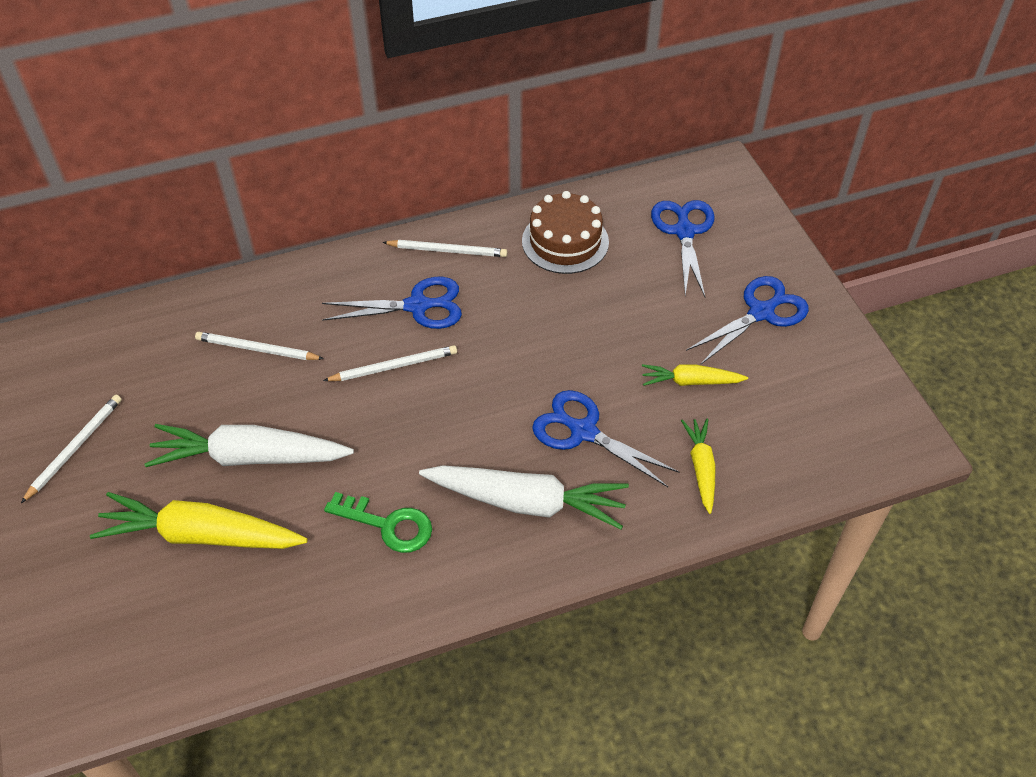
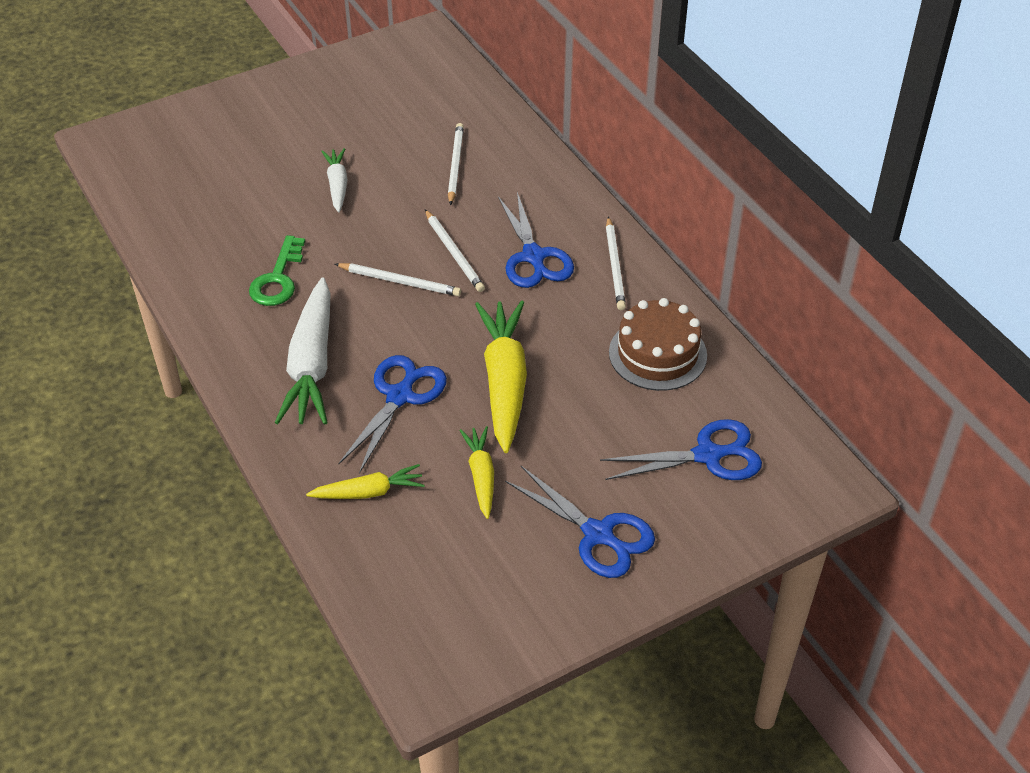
camera: 80 degrees right, 5 degrees down
(74, 448) = (332, 91): white pencil -> white pencil (399, 281)
(201, 535) = (258, 175): yellow carrot -> yellow carrot (504, 382)
(250, 457) = (337, 185): white carrot -> white carrot, size x0.54

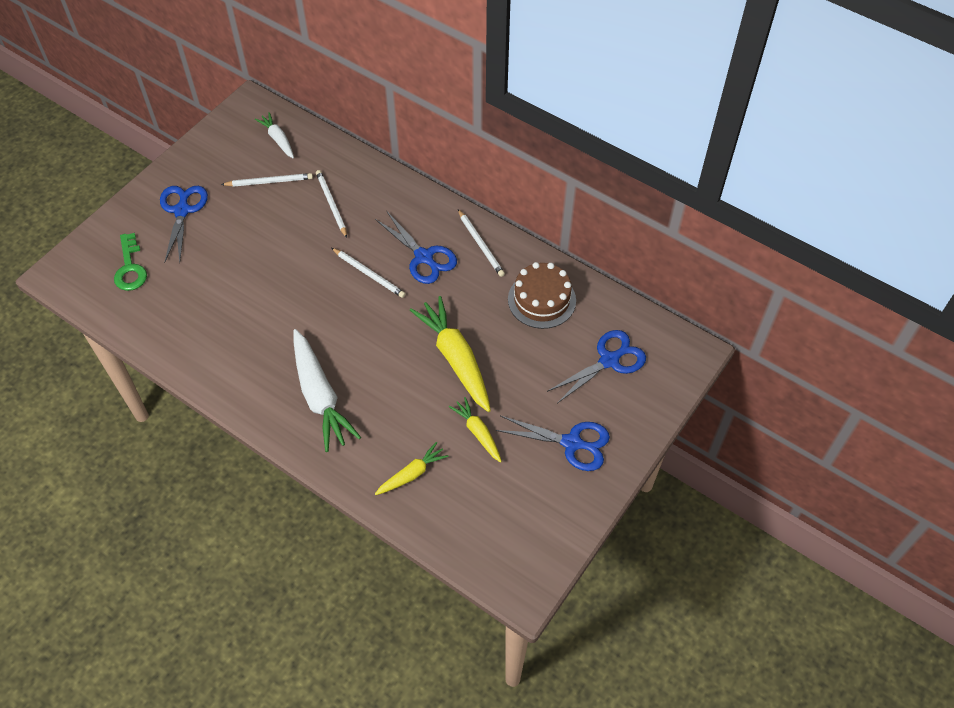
camera: 25 degrees left, 10 degrees up
(278, 279) = (258, 339): green key -> green key (130, 268)
(337, 185) = (257, 250): white carrot -> white carrot (278, 139)
(399, 281) = (344, 310): white pencil -> white pencil (269, 182)
(400, 396) = (393, 396): blue scissors -> blue scissors (182, 210)

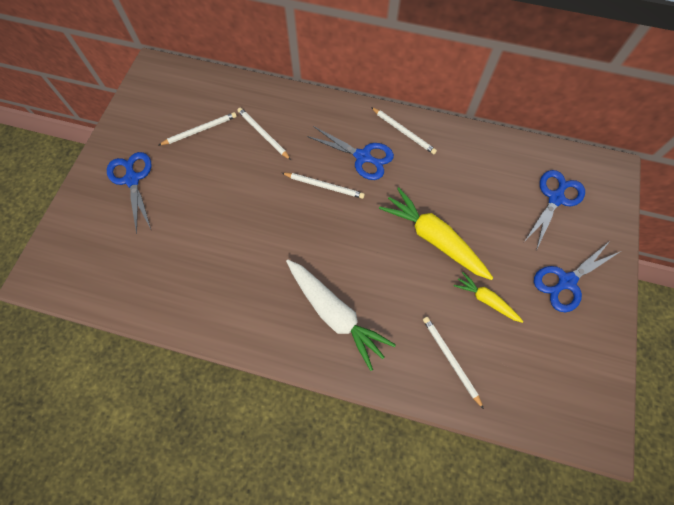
camera: 20 degrees left, 10 degrees up
(130, 268) = (105, 248): green key -> none
(278, 139) = (191, 91): white carrot -> none
(412, 474) = (450, 360): yellow carrot -> white pencil
(541, 300) = (476, 164): brown cake -> none
(572, 443) = (566, 281): blue scissors -> blue scissors turned 150 degrees clockwise

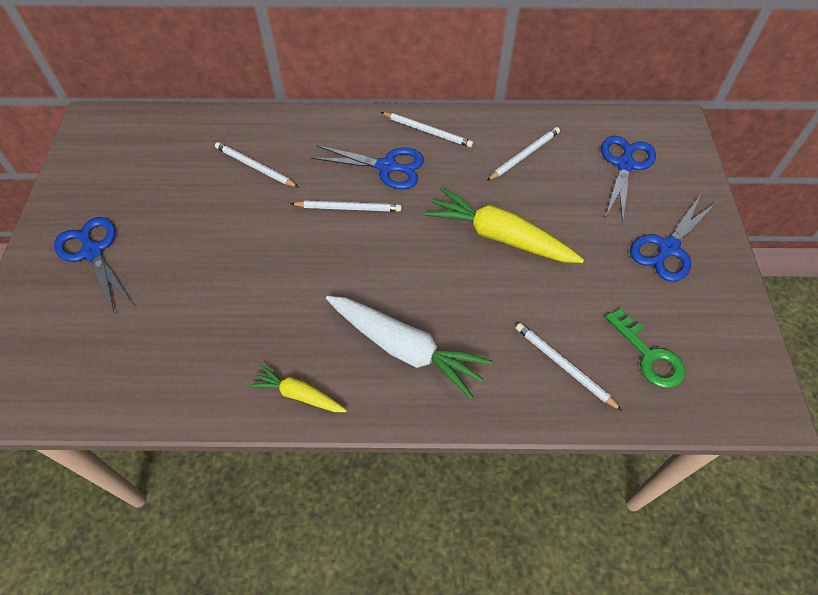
camera: 15 degrees left, 10 degrees down
(200, 130) = (171, 178): white pencil -> white pencil (524, 155)
(486, 300) = (583, 289): yellow carrot -> yellow carrot (299, 395)
(520, 368) = (648, 355): none -> green key

